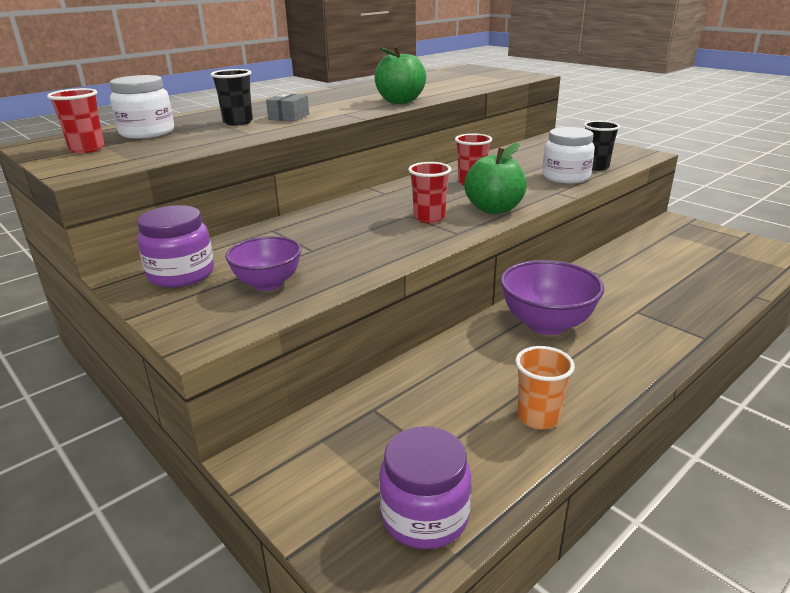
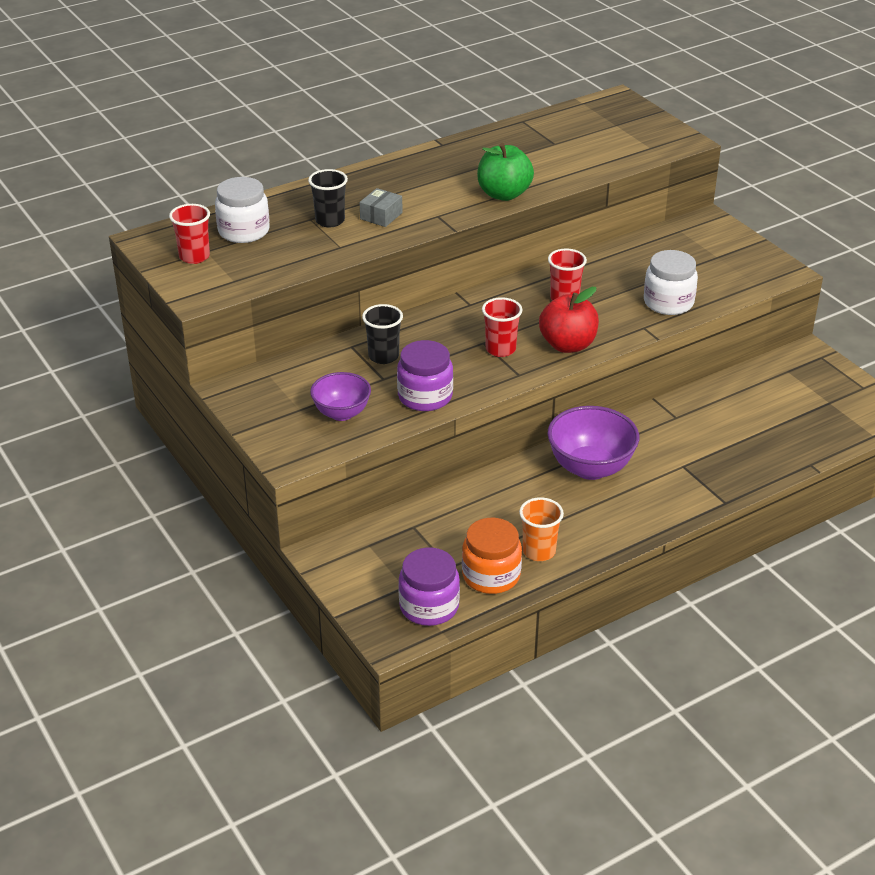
camera: 10 degrees right, 10 degrees up
(181, 274) = (272, 392): purple jar -> purple jar (425, 396)
(492, 457) = (491, 575): none -> orange jar
(494, 209) = (568, 345): green apple -> red apple
(595, 167) = (712, 289): black cup -> black cup (383, 356)

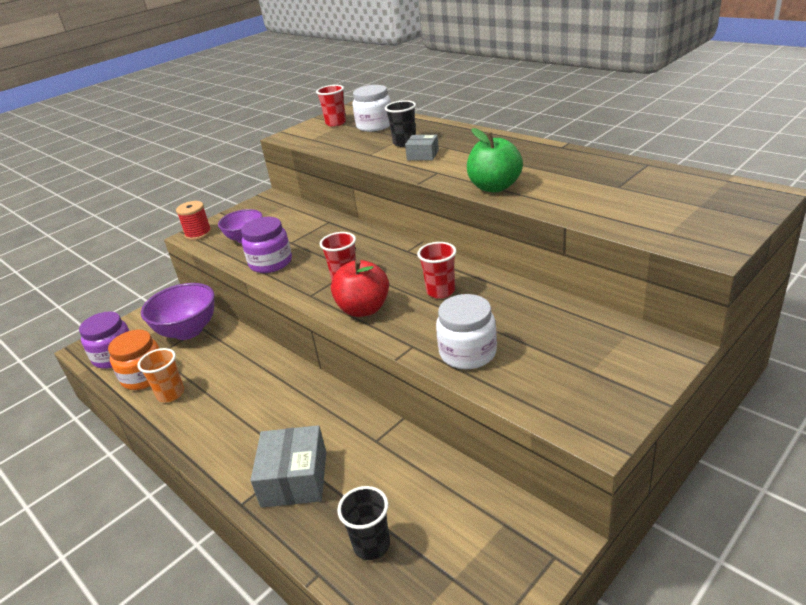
camera: 80 degrees right, 5 degrees down
(290, 454) = (198, 234): none -> red spool
(383, 356) = (319, 235): black cup -> black cup (371, 545)
(590, 468) = (283, 399): purple bowl -> purple bowl (188, 331)
(706, 468) = (294, 479): none -> grey box

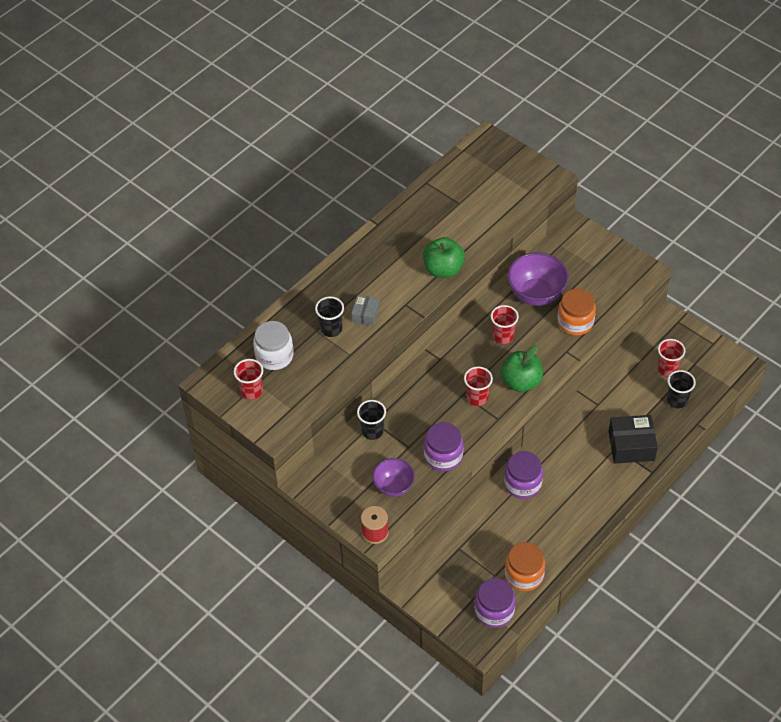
camera: 95 degrees left, 20 degrees up
(171, 394) = (547, 547): orange cup -> none
(188, 331) = (462, 558): purple bowl -> purple bowl (536, 294)
(265, 371) = (522, 484): none -> purple jar
(294, 479) = (631, 446): grey box -> black box
(317, 222) = (372, 431): none -> black cup
(364, 309) = (521, 382): red apple -> green apple
(440, 533) = (667, 369): none -> red cup
(468, 353) = (575, 322): white jar -> orange jar

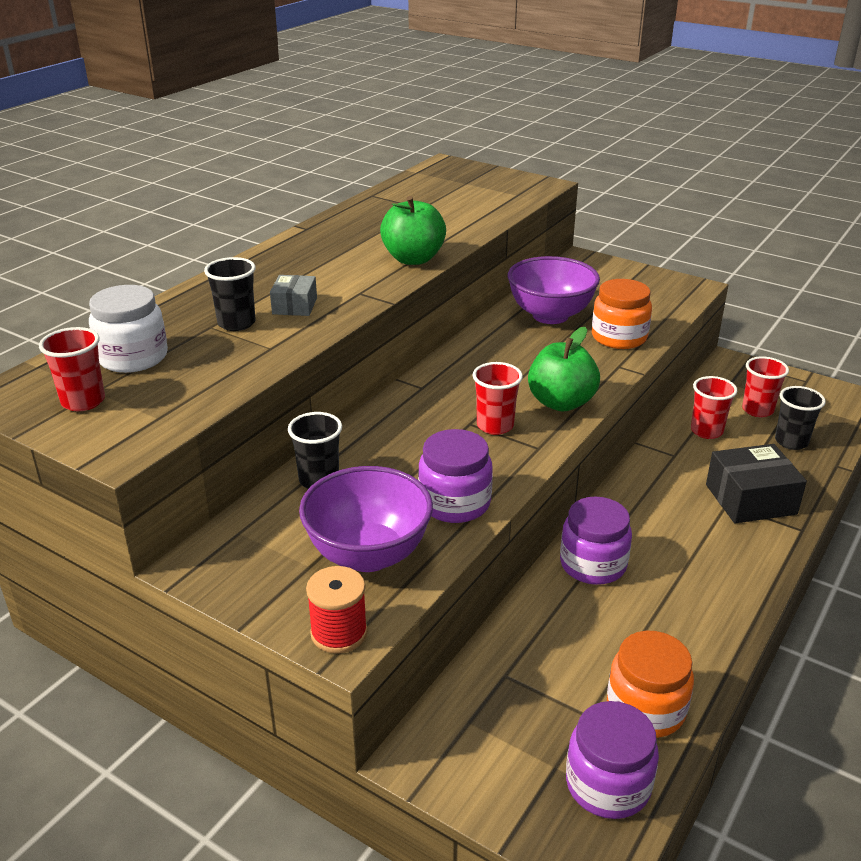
camera: 10 degrees left, 20 degrees down
(393, 486) = (368, 554): purple bowl -> purple bowl, size x1.56
(503, 336) = (515, 358): red cup -> red cup (706, 431)

